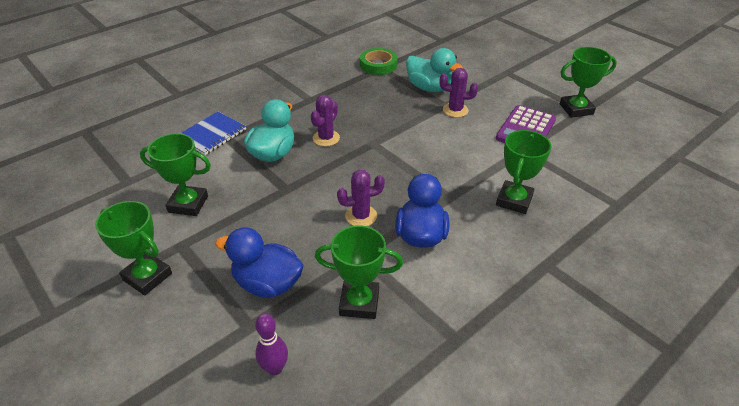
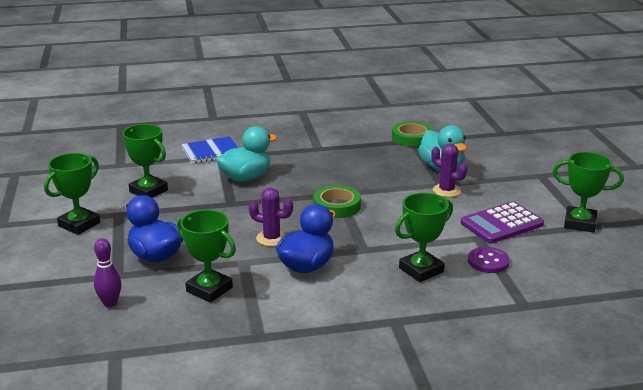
camera: 30 degrees right, 15 degrees down
(147, 277) = (79, 224): green trophy -> green trophy turned 60 degrees clockwise
(326, 138) = (301, 179): purple cactus -> none
(384, 157) = (337, 206): none -> green tape
(552, 171) = (488, 261): none -> purple button

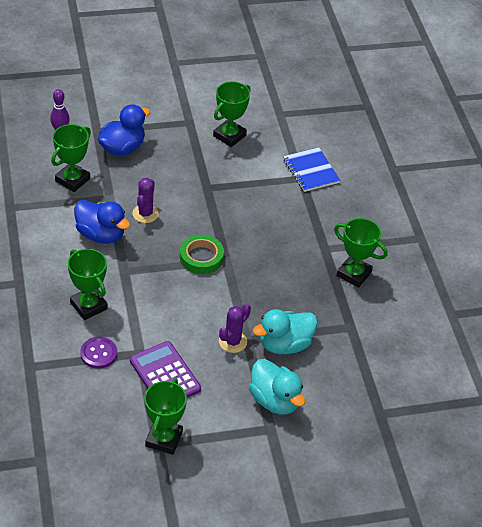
camera: 85 degrees right, 20 degrees up
(79, 224) = (172, 102): green trophy -> green trophy (354, 274)
(246, 177) = (257, 196): turquoise duck -> turquoise duck (274, 400)
(412, 138) = (358, 327): green tape -> none

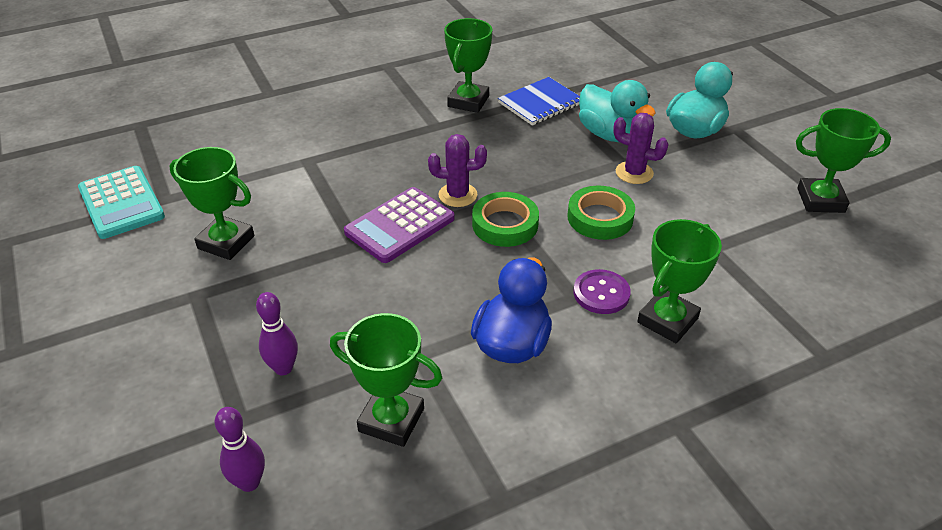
camera: 100 degrees left, 5 degrees down
(98, 353) = (744, 287): purple button -> purple button (601, 293)
(122, 148) = (283, 368): blue duck -> purple bowling pin
(145, 214) = (441, 301): purple cactus -> purple cactus (457, 195)
(165, 375) = (729, 218): purple calculator -> purple calculator (400, 226)
(190, 306) = (600, 218): none -> green tape
(282, 97) = (121, 203): none -> turquoise calculator
(311, 171) = (290, 154): blue notebook -> blue notebook (540, 103)

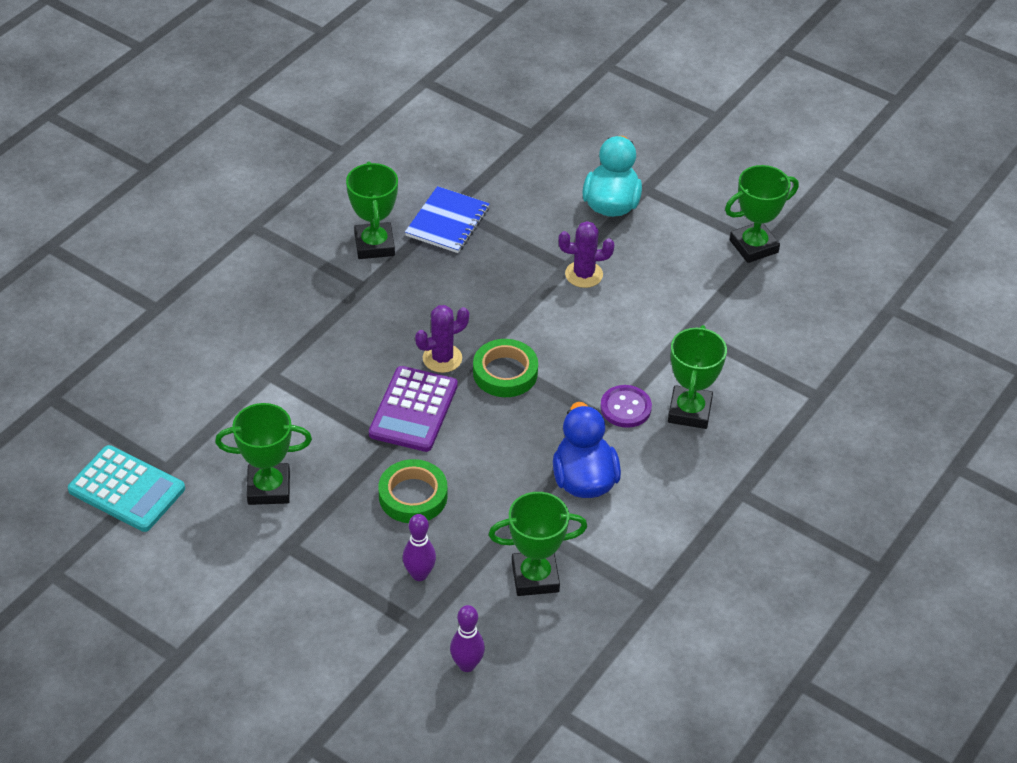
camera: 30 degrees left, 5 degrees up
(600, 218) = (582, 334): green tape -> green tape (413, 496)
(610, 134) = (537, 237): turquoise duck -> none

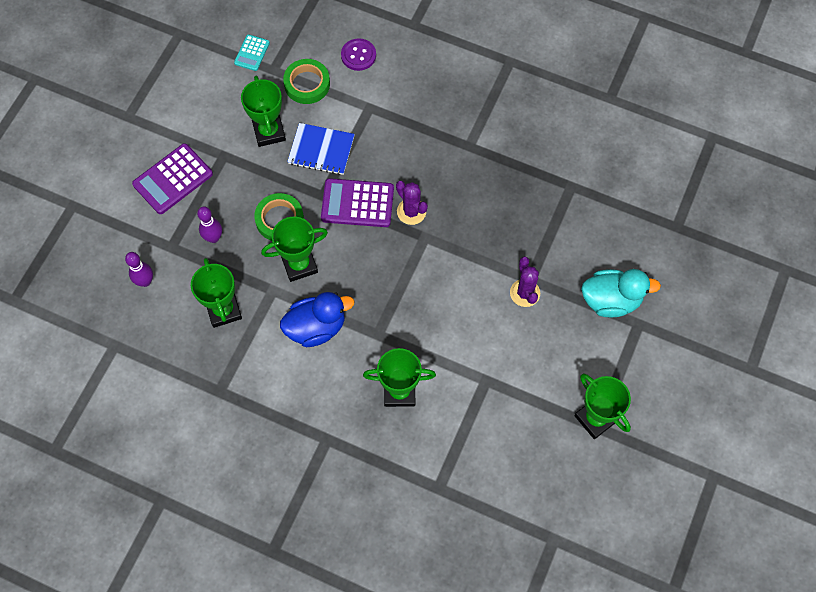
camera: 80 degrees right, 20 degrees up
(127, 489) = (252, 53): turquoise calculator -> turquoise calculator, size x0.56
(308, 611) = (173, 179): none -> purple calculator
(374, 245) = (514, 142): green trophy -> green trophy (299, 264)
(447, 222) = (554, 186): blue notebook -> blue notebook (321, 150)
(505, 373) = (407, 256): green tape -> green tape (307, 84)
(625, 408) = (392, 345): purple button -> purple button (358, 55)

